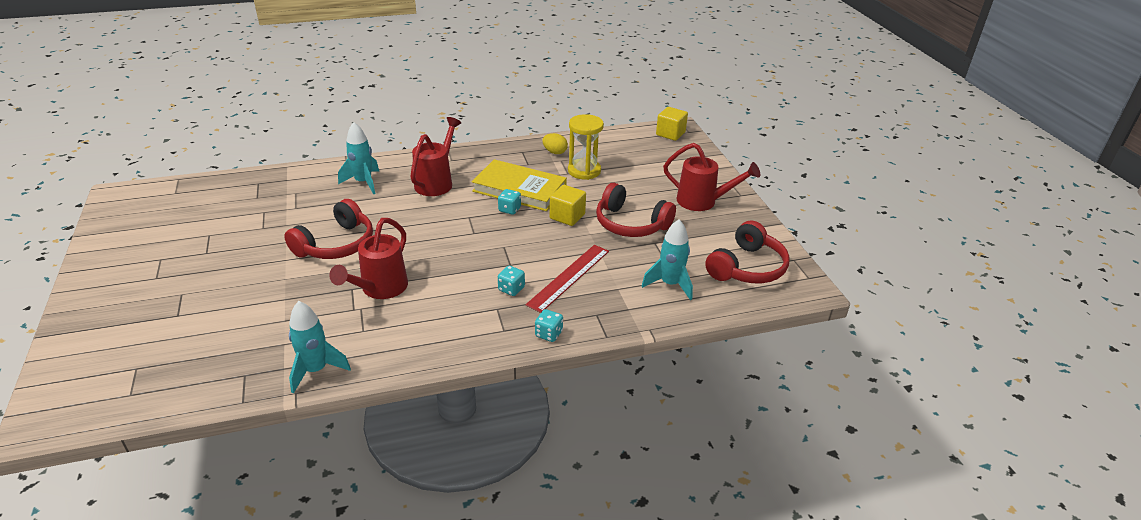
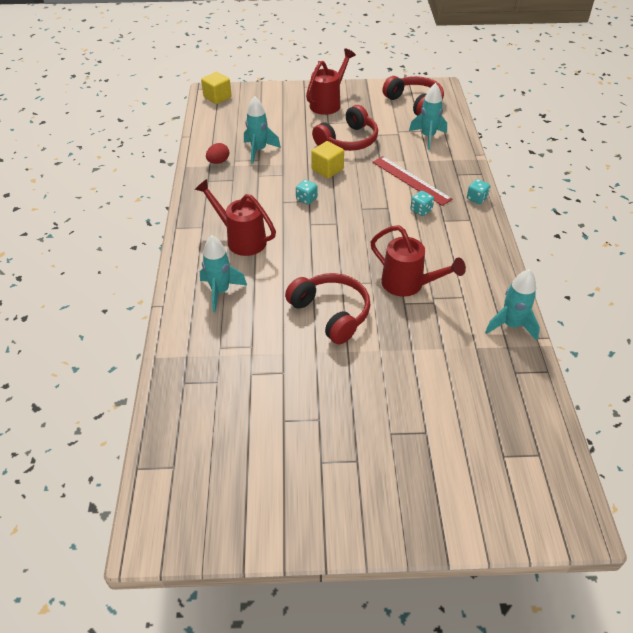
camera: 75 degrees left, 10 degrees up
(519, 189) = (275, 190): yellow book -> none
(554, 152) = (218, 162): yellow egg -> red egg
(584, 171) = (259, 150): yellow hourglass -> turquoise rocket

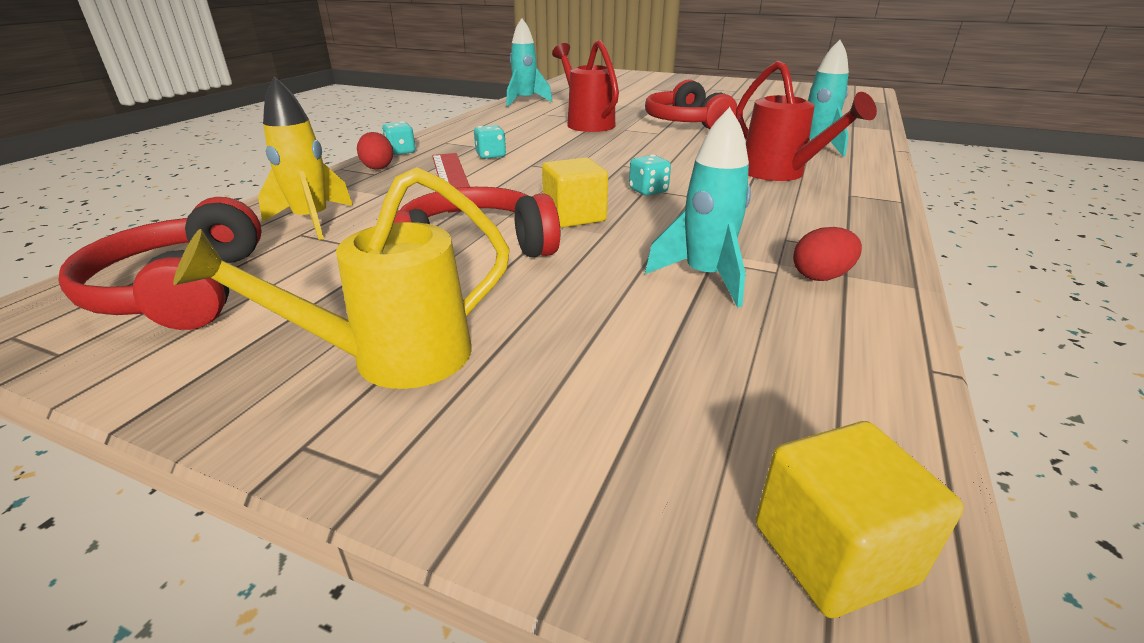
camera: 155 degrees left, 15 degrees down
(328, 103) = (393, 358): red watering can -> yellow watering can
(428, 137) = (312, 221): turquoise rocket -> yellow rocket
(464, 180) = (378, 167): none -> red egg

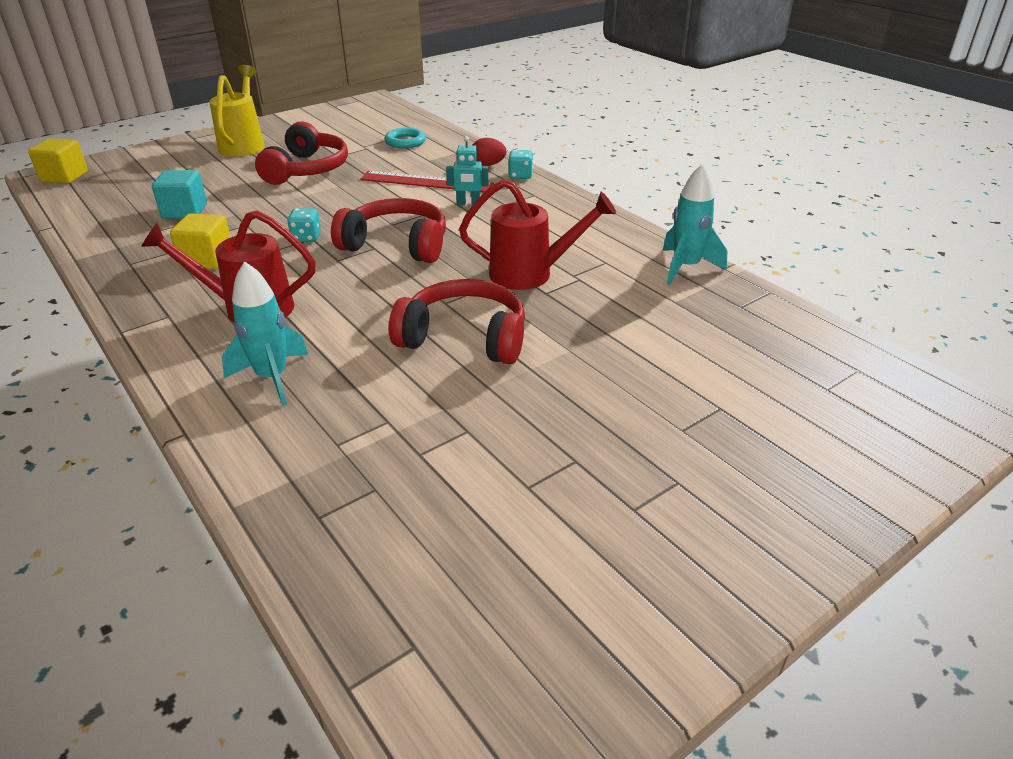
camera: 120 degrees right, 5 degrees up
(182, 290) = (358, 119): red headphones -> red headphones (396, 245)
(312, 221) = (405, 142): yellow rocket -> turquoise ring
(491, 156) = (468, 204): turquoise dice -> turquoise robot
(574, 216) = (306, 202): yellow cube -> yellow cube (207, 259)
(705, 277) = (185, 211): turquoise rocket -> turquoise cube
(821, 276) = (129, 239): red egg -> none

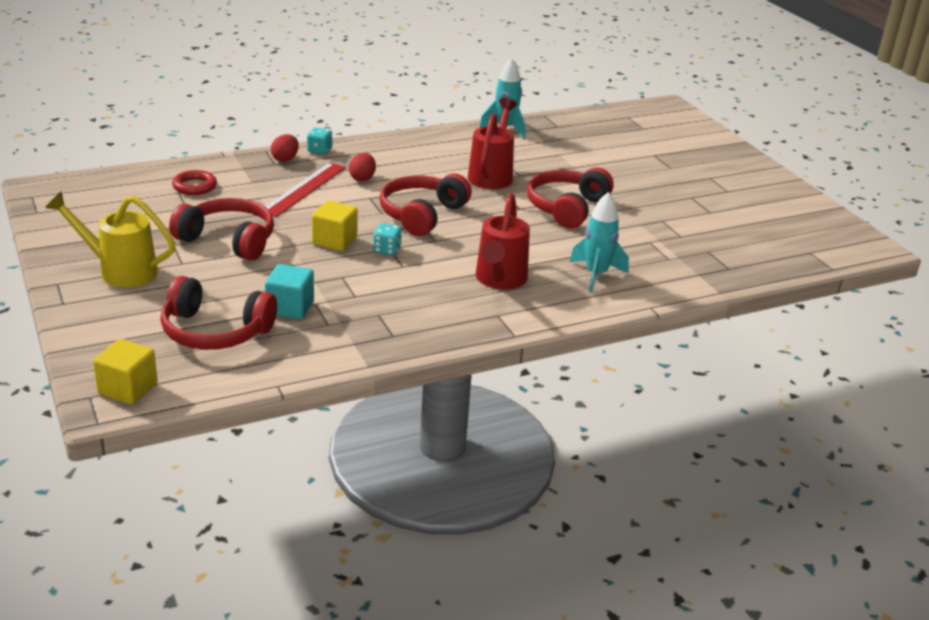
camera: 80 degrees left, 5 degrees down
(145, 190) = (214, 332): none -> red headphones
(207, 259) = (405, 296): yellow cube -> yellow cube (334, 241)
(405, 142) = (194, 186): turquoise ring -> red ring
(468, 204) = (362, 178): turquoise robot -> red egg

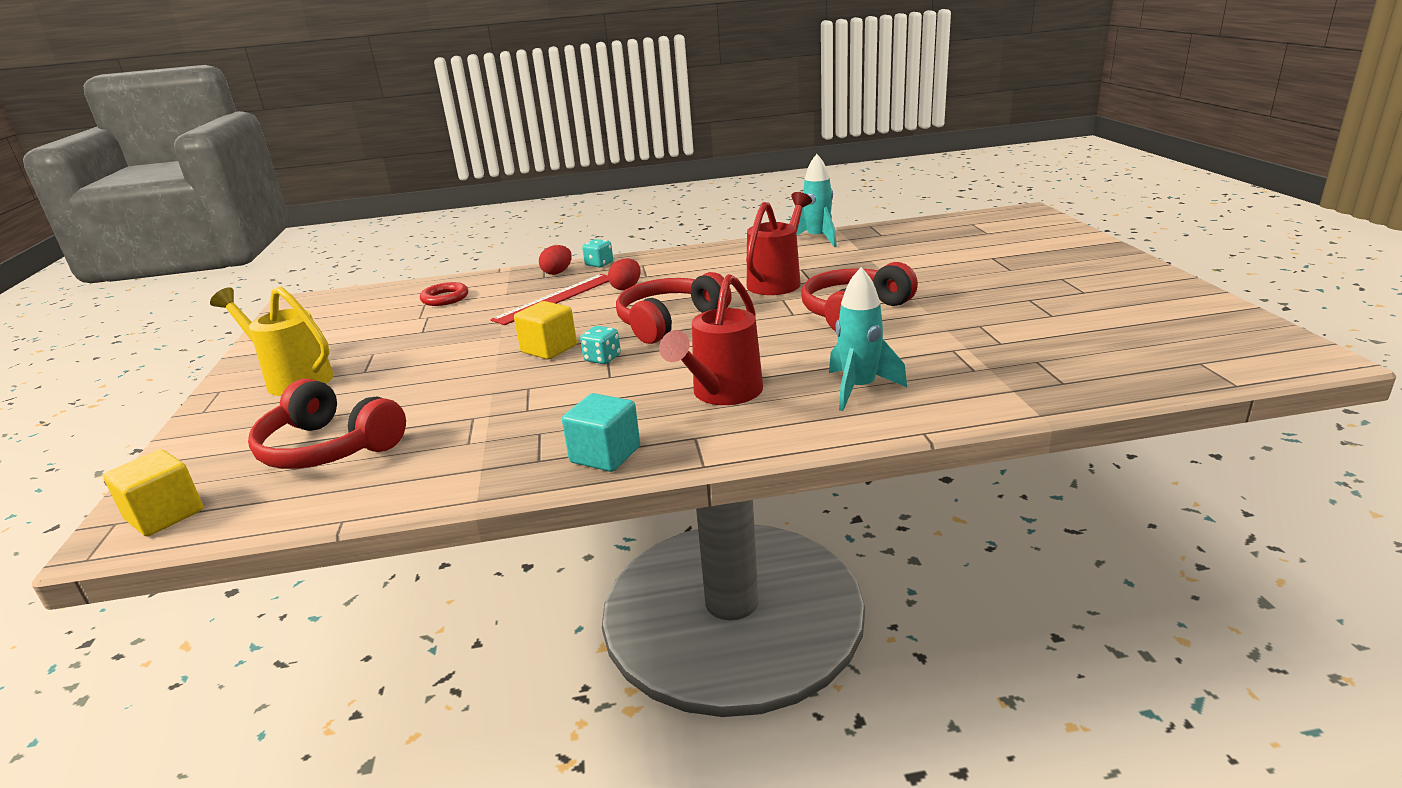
camera: 20 degrees right, 5 degrees down
(228, 240) = (434, 348): red headphones -> none
(290, 308) = (439, 422): turquoise cube -> turquoise cube (605, 455)

